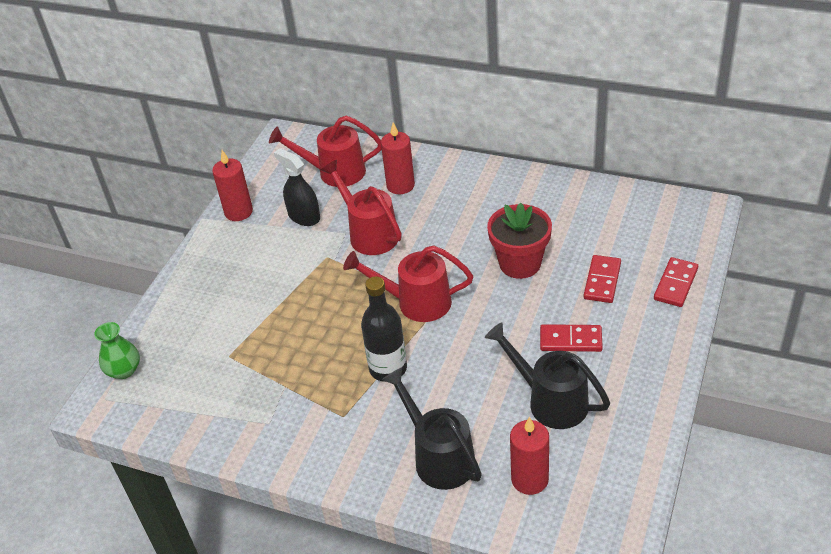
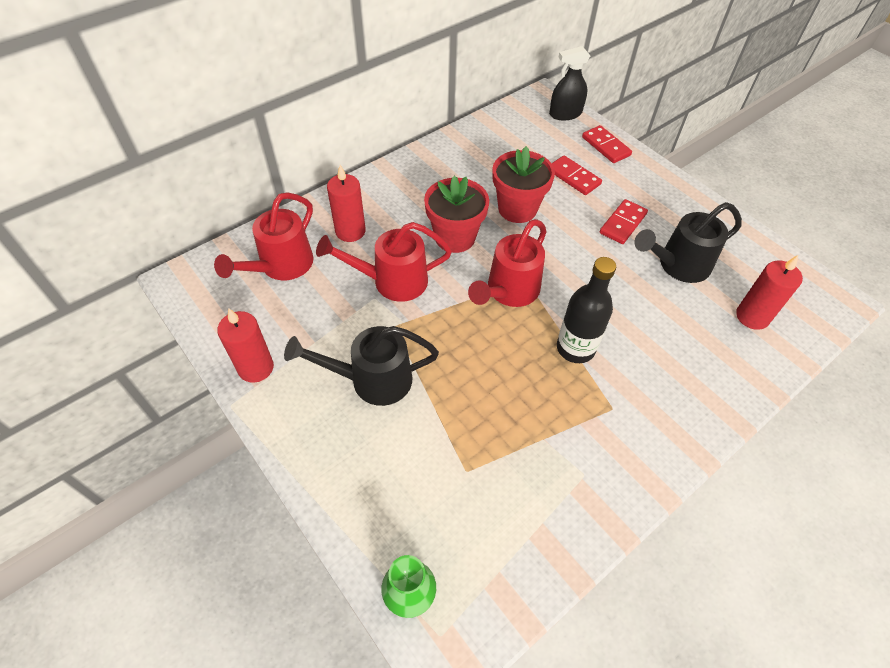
camera: 65 degrees left, 10 degrees up
(304, 216) = (319, 317): black spray bottle -> black spray bottle (565, 114)
(439, 456) = (699, 361): black watering can -> black watering can (372, 380)
(448, 243) = (455, 237): none -> red flower pot

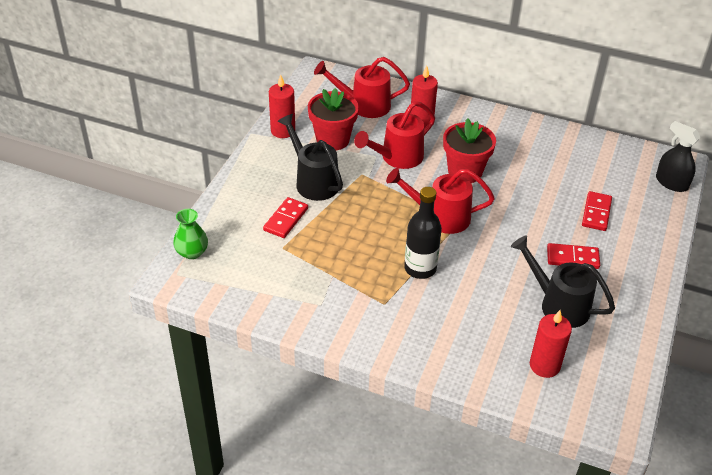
camera: 60 degrees right, 10 degrees down
(391, 281) = (397, 158): red watering can -> red watering can turned 90 degrees counterclockwise
(517, 209) = (526, 193): red flower pot -> red flower pot (332, 140)
(606, 146) = (657, 220): red domino -> red domino (286, 219)

